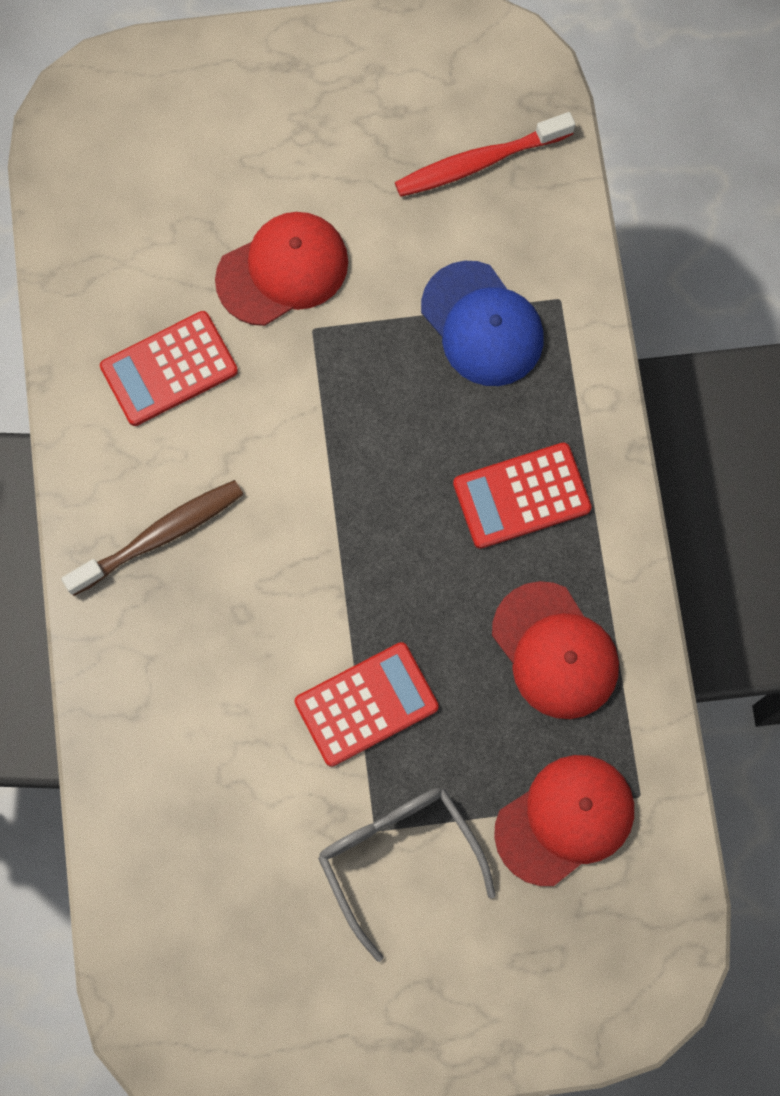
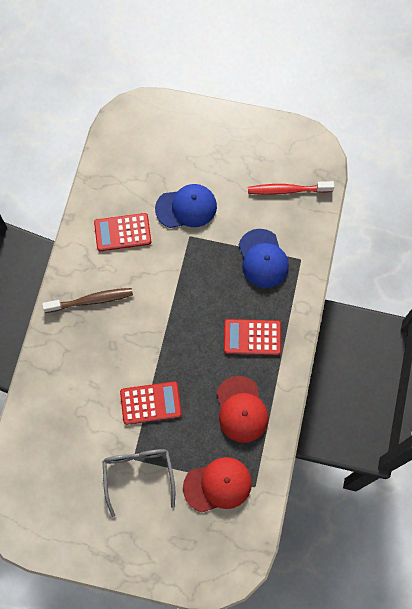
camera: 20 degrees right, 5 degrees down
(282, 270) = (186, 207): red cap -> blue cap

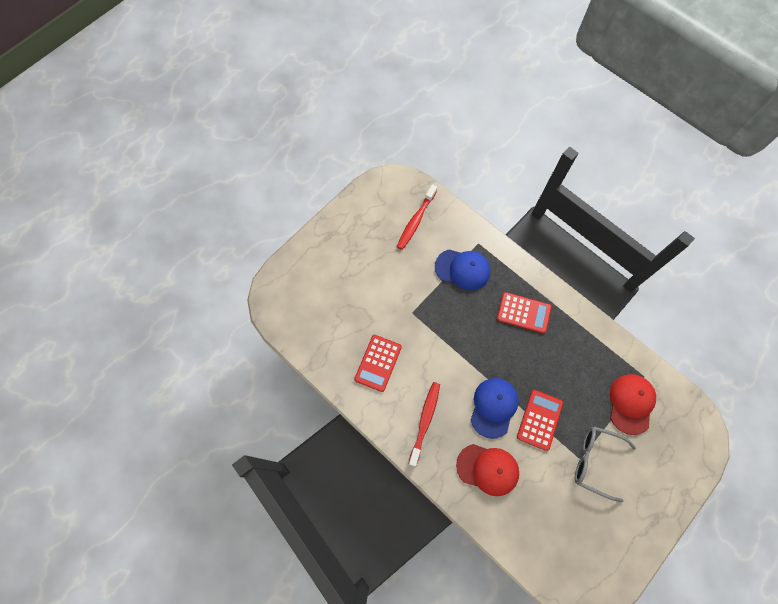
camera: 60 degrees left, 0 degrees up
(91, 300) = (425, 421): brown toothbrush -> red toothbrush
(186, 207) = (386, 301): blue cap -> blue cap (493, 407)
(241, 409) = (578, 352): red cap -> red cap (487, 469)
(252, 337) = (523, 313): red calculator -> red calculator turned 105 degrees counterclockwise

